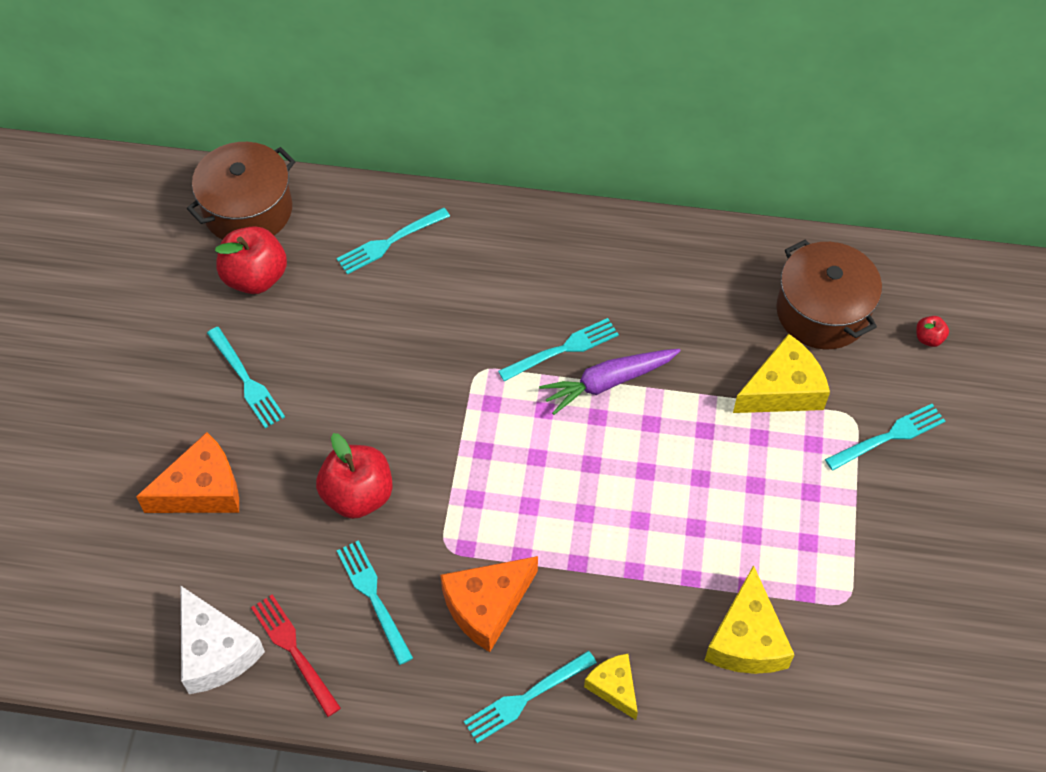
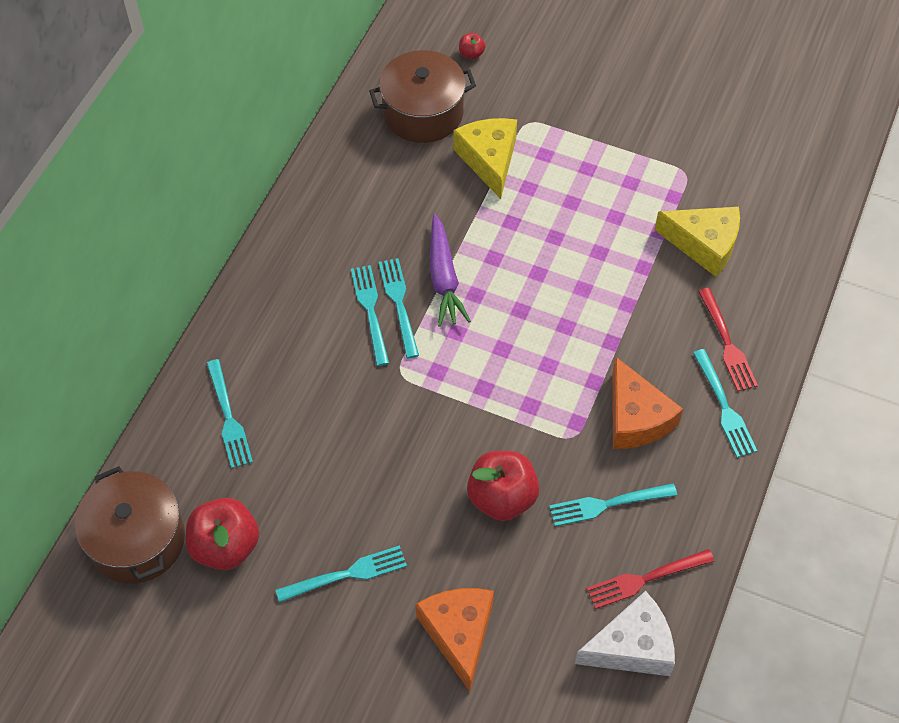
camera: 75 degrees left, 0 degrees up
(614, 687) = (727, 343): yellow cheese -> red fork
(888, 437) = (552, 105): turquoise fork -> turquoise fork (370, 311)

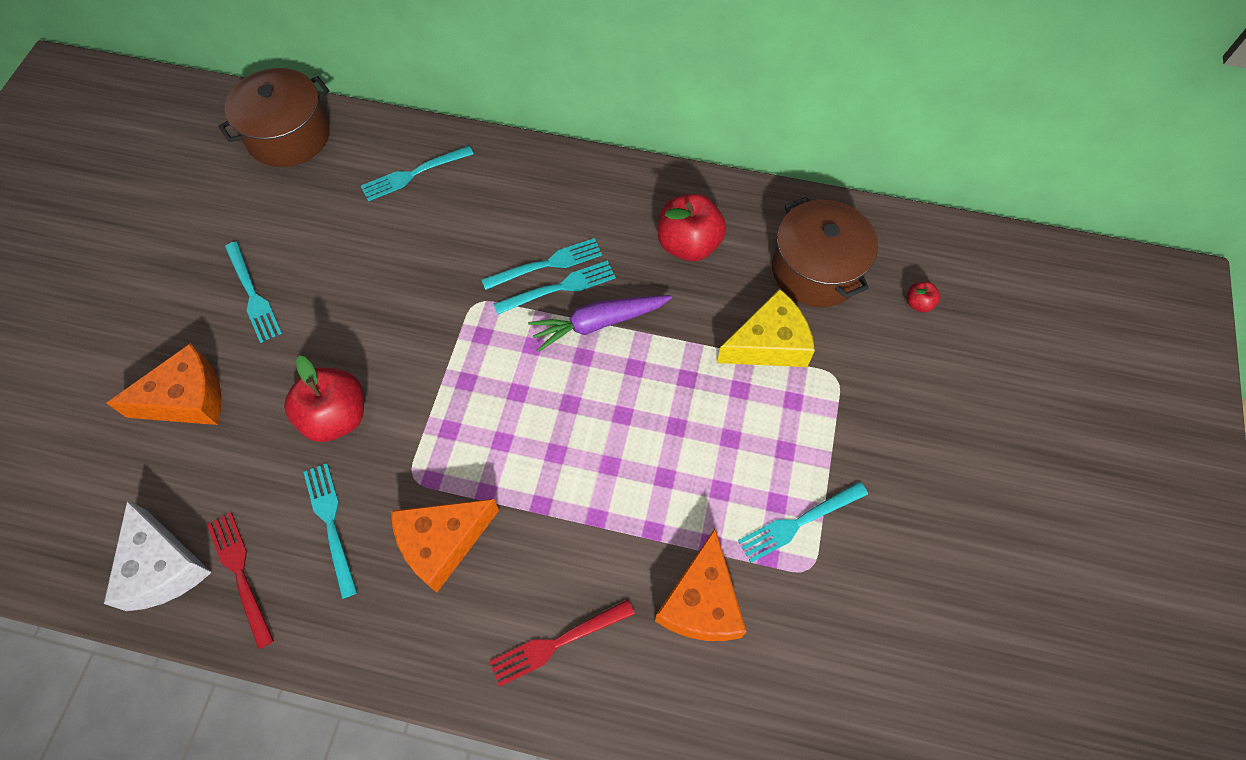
camera: 80 degrees right, 5 degrees up
(225, 546) = (282, 198): red apple -> red apple (688, 244)
(704, 244) = (702, 602): yellow cheese -> orange cheese
(724, 407) = (465, 646): turquoise fork -> turquoise fork (799, 522)

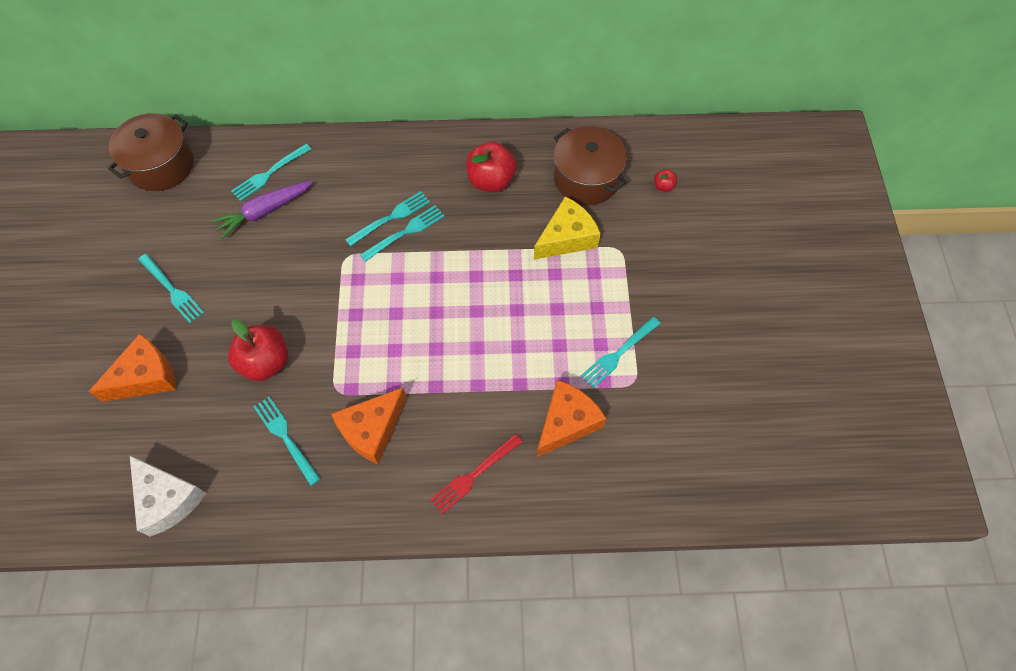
camera: 15 degrees left, 0 degrees up
(240, 574) = (229, 489): red fork -> none
(599, 323) = (441, 251): purple carrot -> purple carrot (265, 211)
(702, 602) = (566, 422): orange cheese -> orange cheese turned 135 degrees counterclockwise

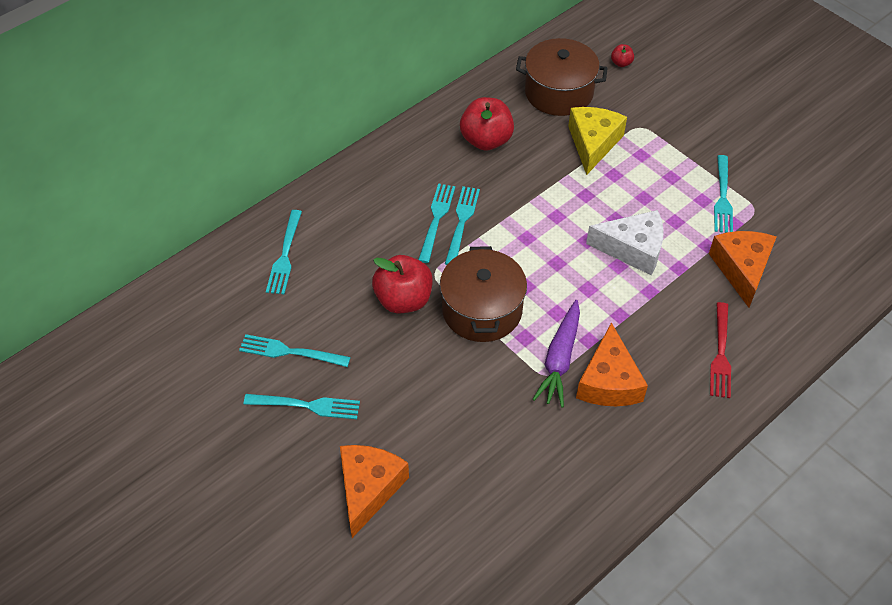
camera: 40 degrees left, 10 degrees down
(161, 165) = (167, 316): brown pot -> brown pot (482, 310)
(168, 499) = (506, 562): white cheese -> white cheese (632, 249)
(265, 211) = (318, 287): purple carrot -> purple carrot (560, 359)
(265, 362) = (462, 399): red apple -> red apple (403, 300)
(285, 437) = (548, 440): turquoise fork -> turquoise fork (290, 352)

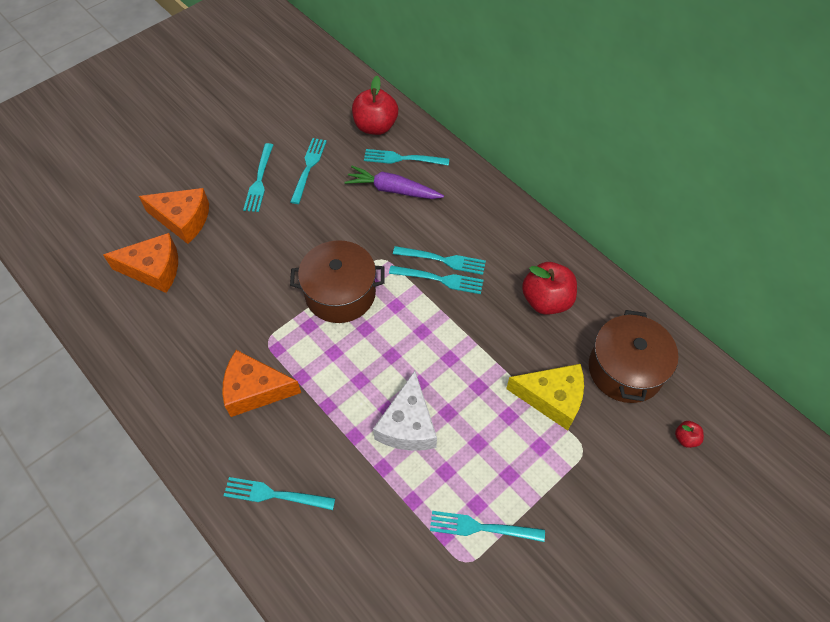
camera: 90 degrees right, 5 degrees up
(403, 300) = (354, 237): red apple -> red apple (375, 126)
(560, 359) = (283, 352): purple carrot -> purple carrot (393, 190)
(720, 353) = (275, 495): red fork -> turquoise fork
(741, 269) = (379, 533): orange cheese -> orange cheese (154, 269)

